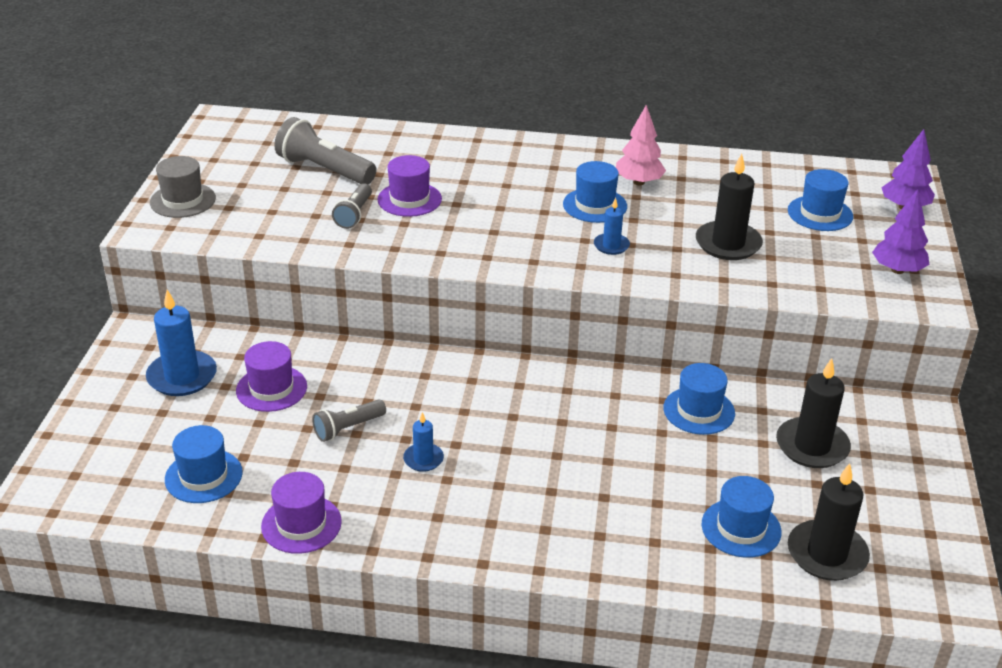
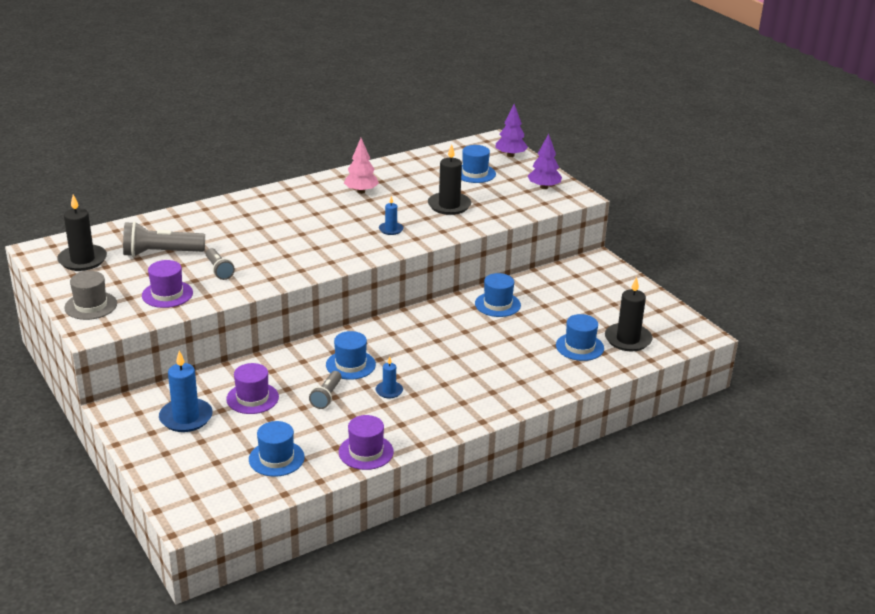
camera: 40 degrees left, 5 degrees down
(409, 199) = (241, 249): purple hat -> purple hat (167, 294)
(595, 205) = (353, 212): blue hat -> blue hat (350, 365)
(812, 446) = (568, 297): black candle -> black candle (82, 260)

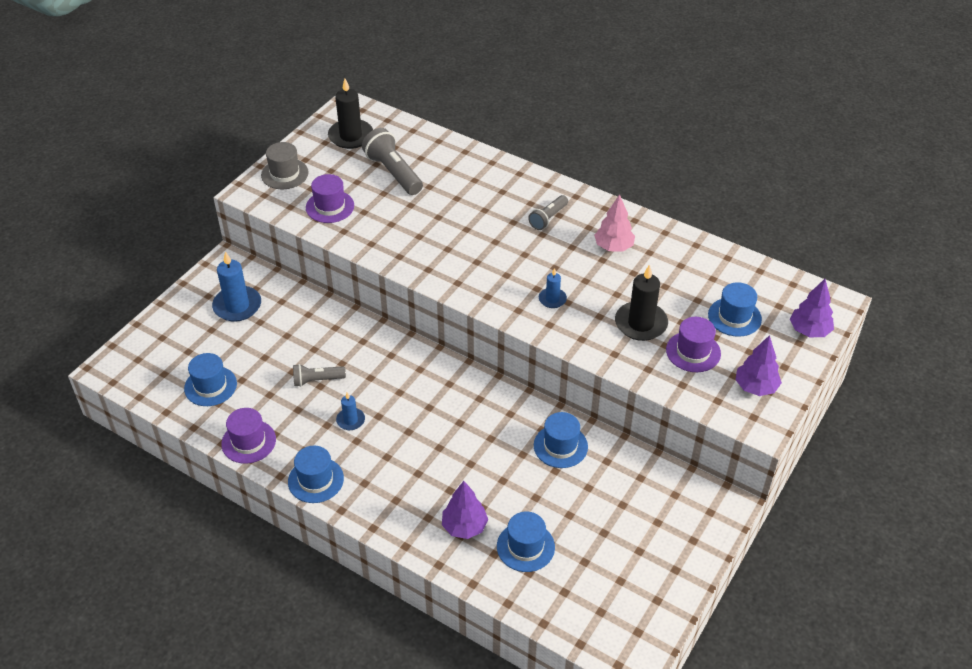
camera: 65 degrees right, 15 degrees up
(219, 270) = (390, 218): grey flashlight -> grey flashlight (548, 218)
(252, 398) = (287, 333): purple hat -> purple hat (693, 352)
(350, 365) = (376, 376): blue hat -> blue hat (316, 480)
(542, 367) = (464, 527): none -> purple tree
(628, 339) = (571, 588): black candle -> none

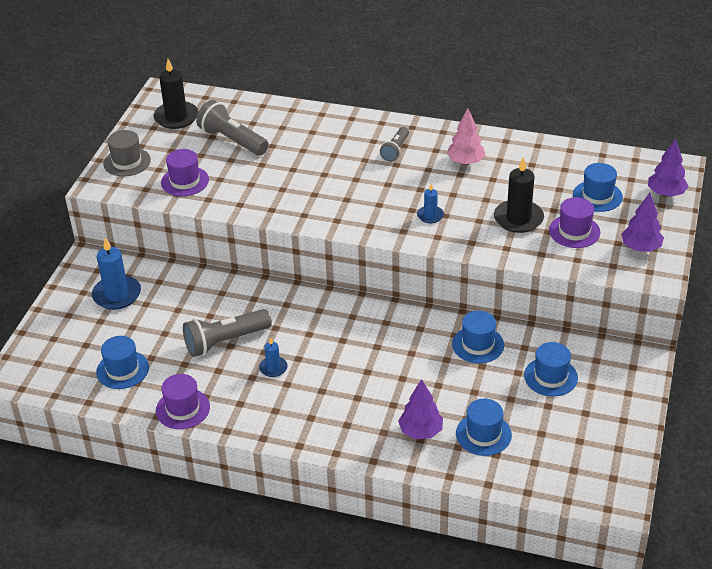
camera: 15 degrees left, 5 degrees down
(316, 480) = (263, 426): blue hat -> blue hat (550, 377)
(317, 380) = (225, 341): grey flashlight -> grey flashlight, size x1.67

